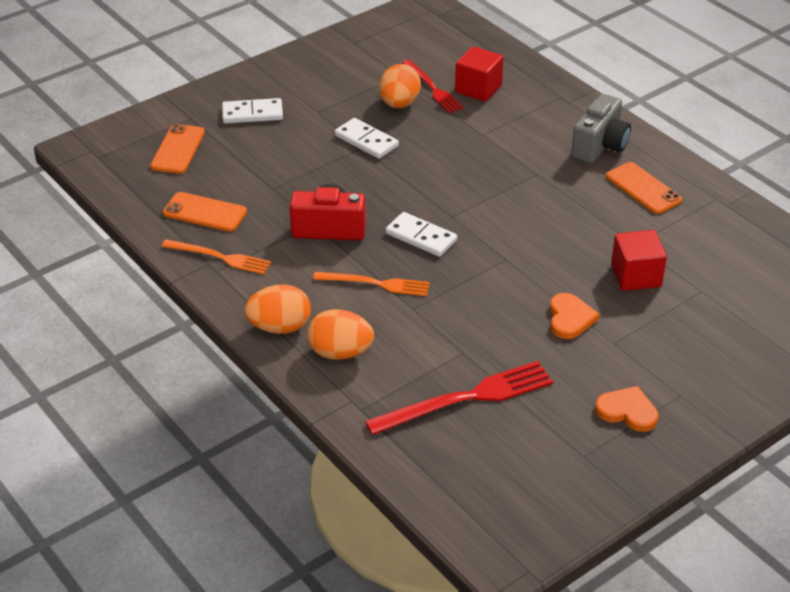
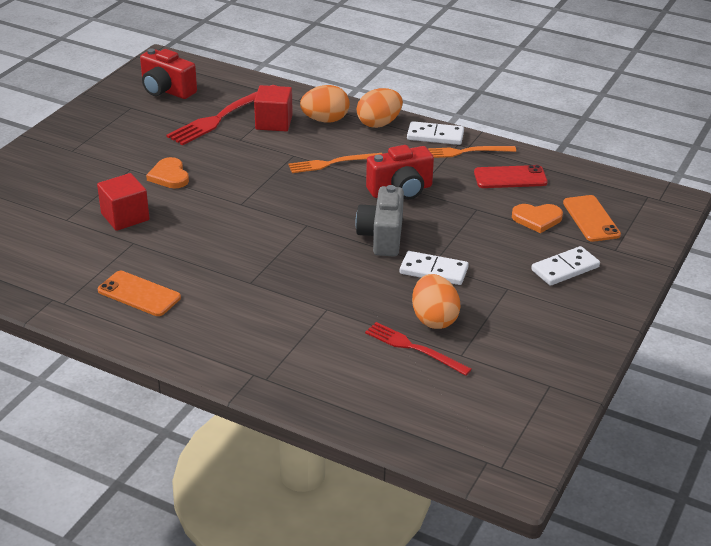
camera: 155 degrees right, 5 degrees down
(205, 212) = (510, 178): orange phone -> red phone
(421, 237) = (321, 202): white domino -> white domino (435, 136)
(478, 89) = (364, 362): red cube -> red cube (274, 122)
(522, 477) = (166, 90): none -> red camera
(600, 146) = (198, 328): grey camera -> grey camera (382, 237)
(627, 411) = (108, 134): orange heart -> orange heart (537, 219)

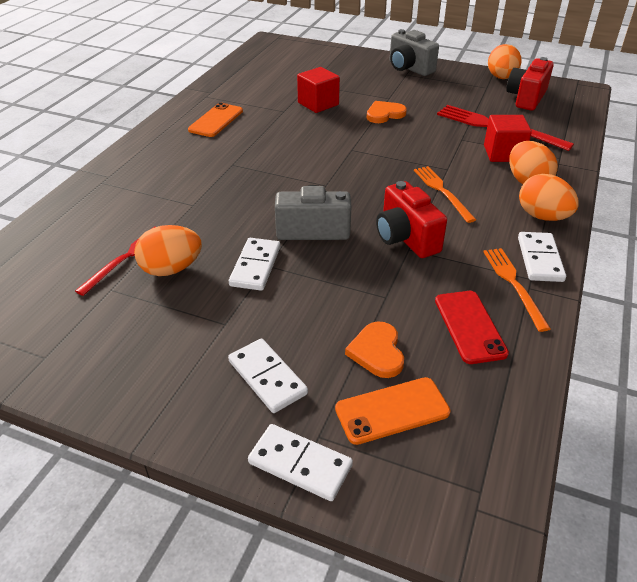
camera: 85 degrees right, 5 degrees up
(56, 146) = (409, 68): none -> grey camera
(112, 95) = (501, 78): none -> orange egg
(638, 258) = (300, 464): none -> white domino

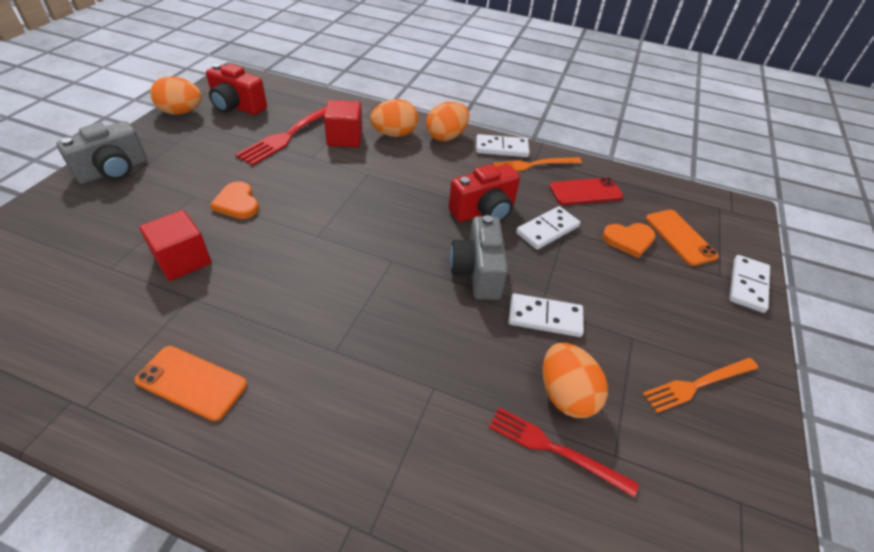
camera: 95 degrees left, 5 degrees up
(267, 377) = (681, 304): white domino -> white domino (547, 230)
(442, 191) = (409, 181): orange fork -> orange fork (698, 384)

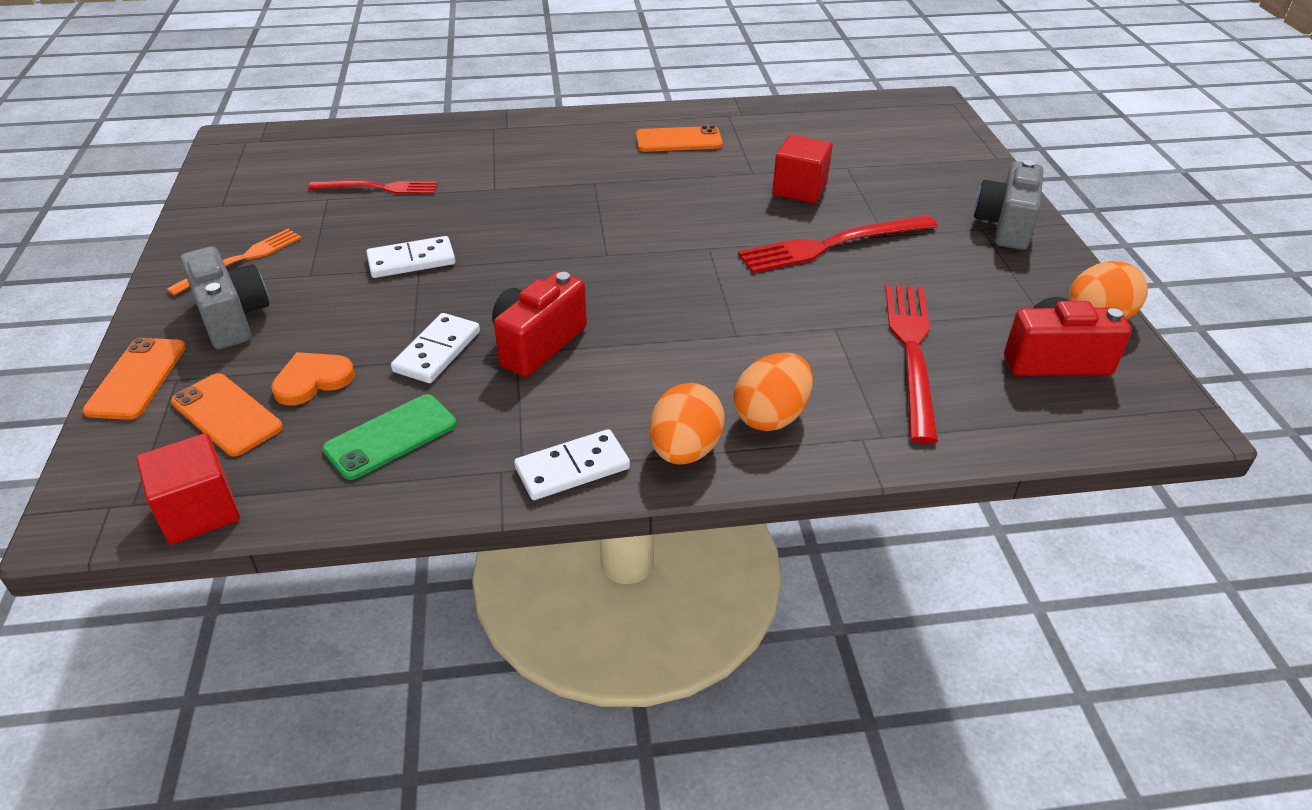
camera: 155 degrees right, 5 degrees down
(237, 203) = (832, 245): orange heart -> red fork
(345, 138) = (833, 375): red cube -> red cube (199, 511)
(477, 272) = (505, 274): grey camera -> grey camera (232, 318)
(534, 165) = (498, 456): orange fork -> none
(565, 394) = (376, 217): orange egg -> none
(585, 192) = (391, 437): red phone -> green phone
(748, 285) = (137, 379): white domino -> orange phone

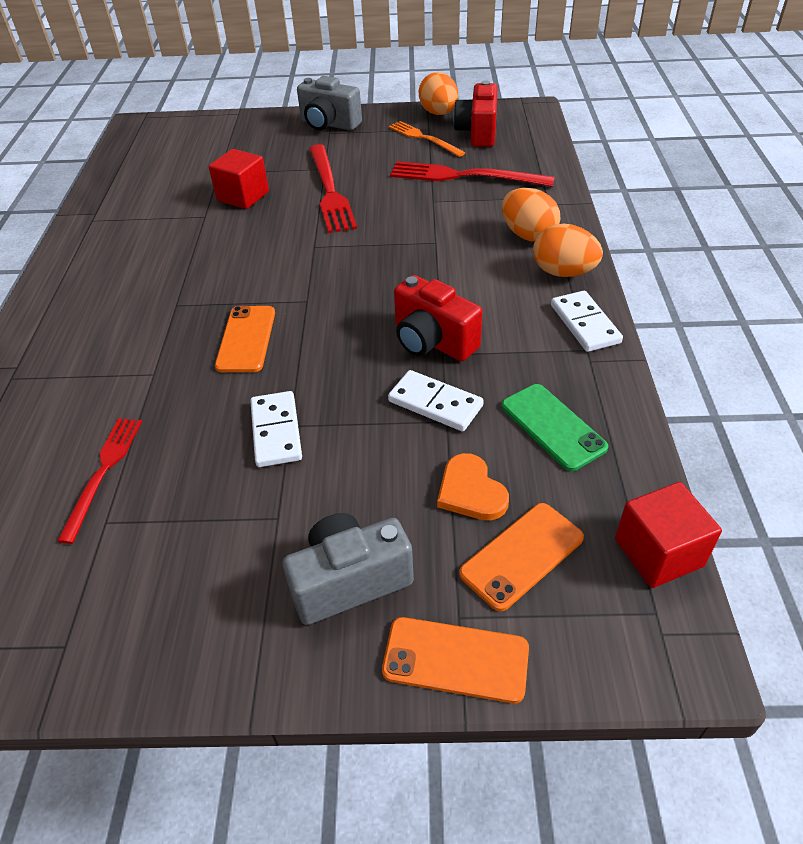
camera: 80 degrees left, 5 degrees up
(241, 260) = (223, 594): orange fork -> orange fork (424, 138)
(679, 140) = (123, 250): orange phone -> orange phone (246, 339)

